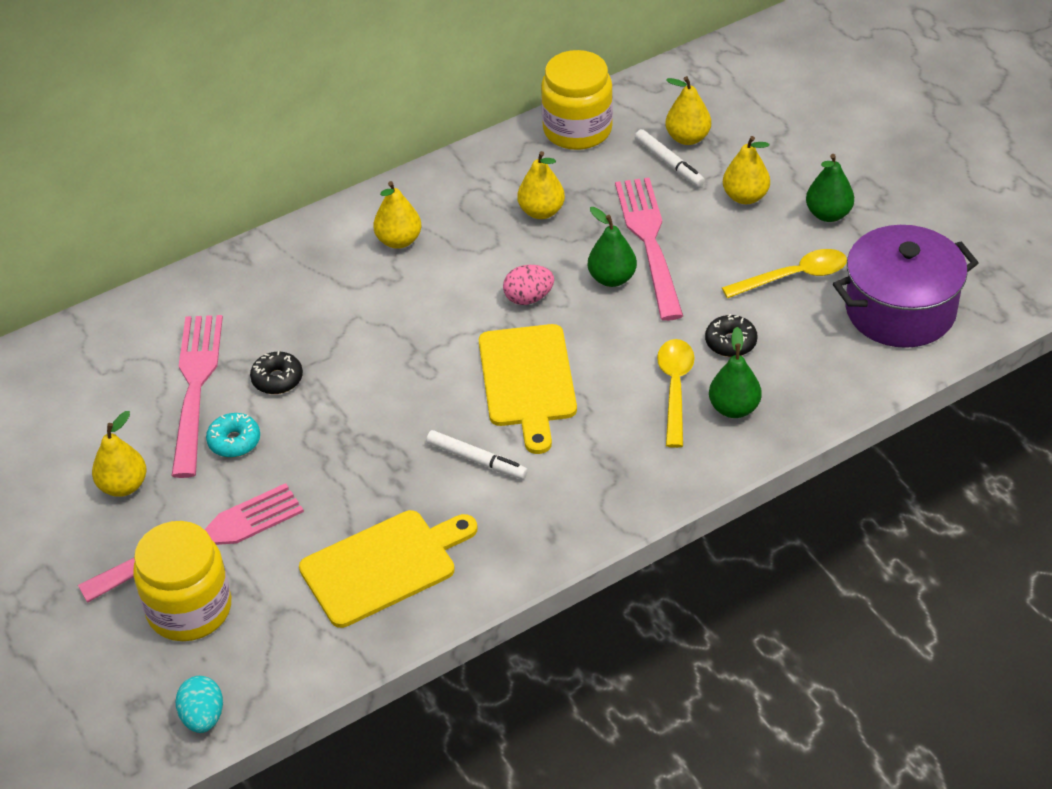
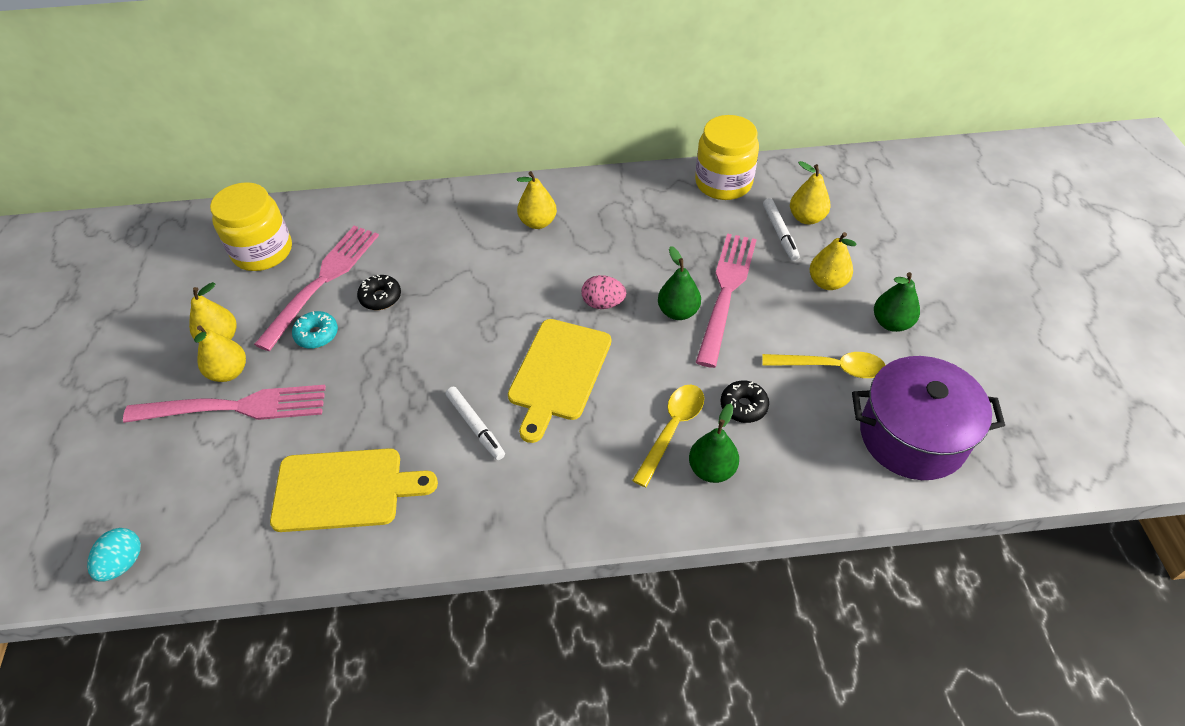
camera: 25 degrees right, 5 degrees up
(189, 609) = (186, 460): yellow jar -> yellow jar (262, 251)
(541, 211) = (657, 237): yellow pear -> yellow pear (229, 372)

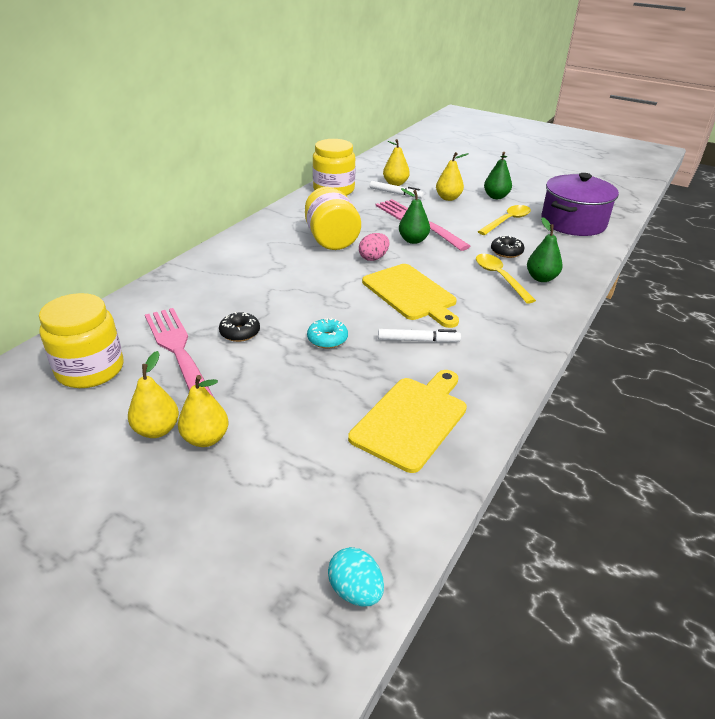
camera: 55 degrees left, 15 degrees down
(235, 407) = (252, 449): pink fork -> none
(317, 335) = (233, 376): turquoise donut -> turquoise donut (327, 339)
(538, 222) = (269, 250): yellow pear -> none
(607, 250) = (331, 239): none -> yellow jar

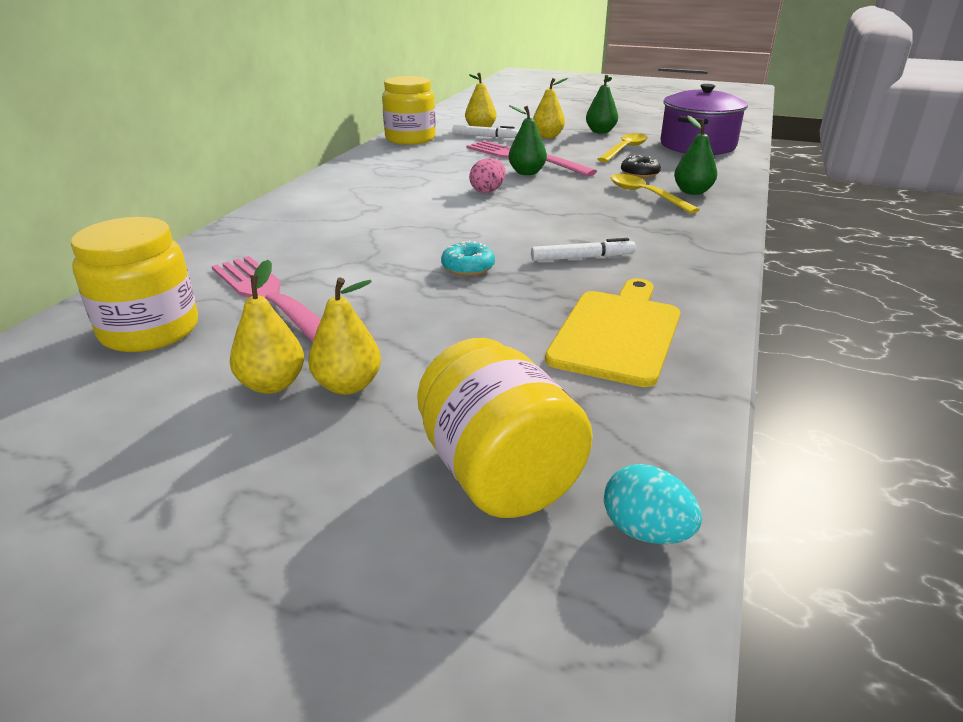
camera: 10 degrees left, 5 degrees down
(240, 333) = (350, 272): black donut -> none
(331, 239) = (428, 179): yellow jar -> yellow jar (498, 474)
(411, 294) = (549, 218): yellow cutting board -> none

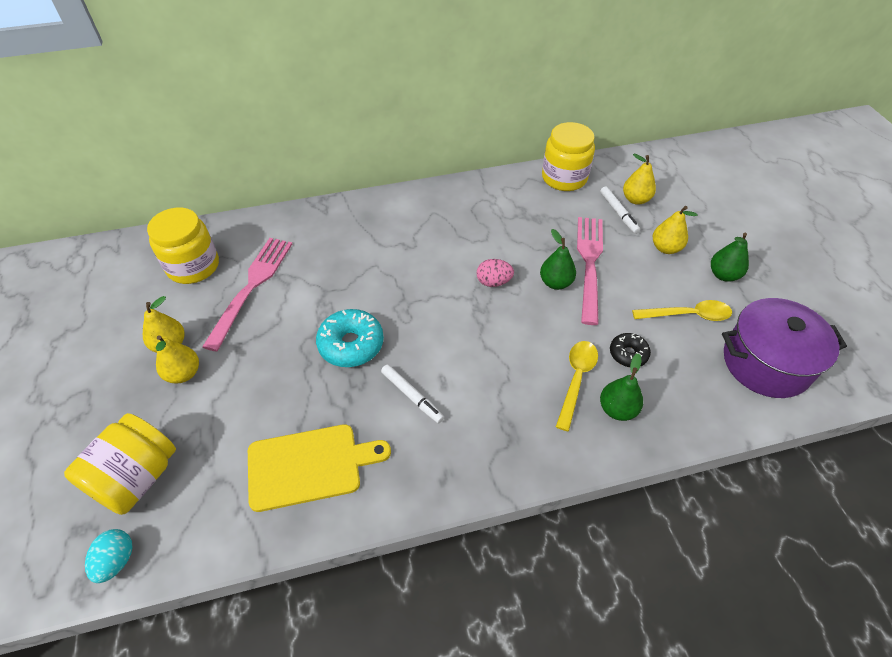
camera: 55 degrees right, 20 degrees up
(468, 267) = (351, 344): turquoise donut -> turquoise donut, size x1.70

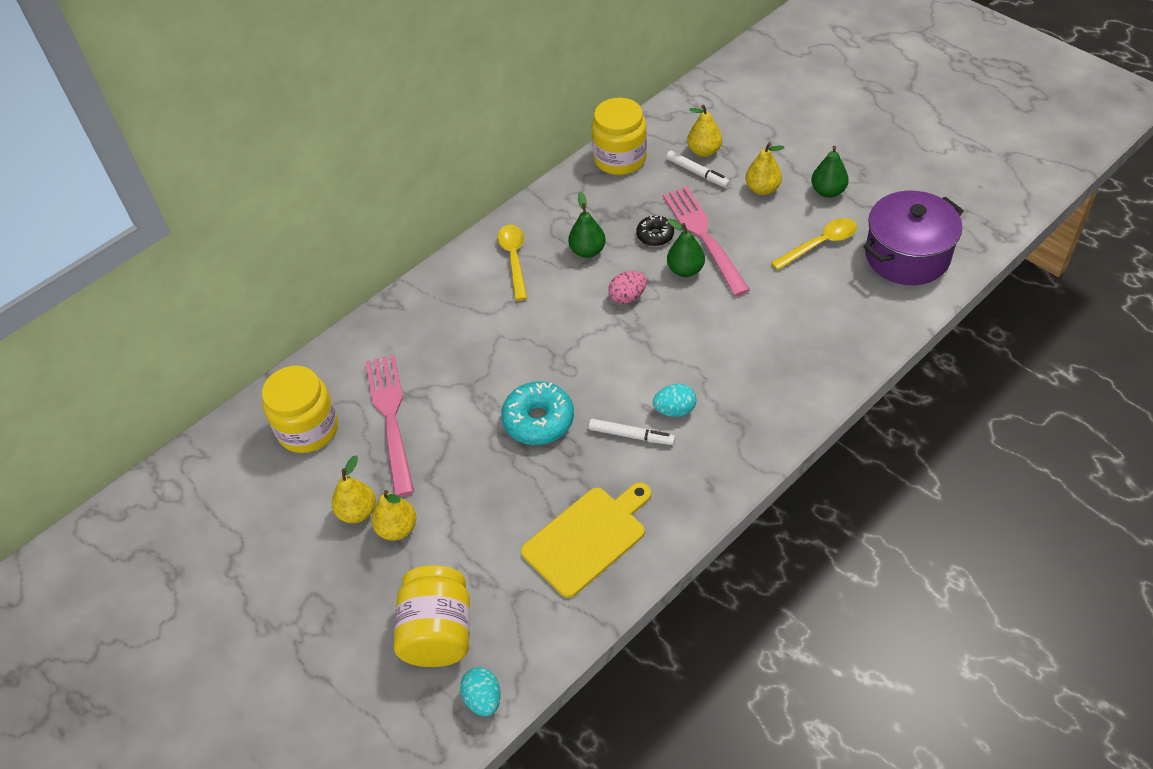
camera: 25 degrees left, 0 degrees up
(463, 394) = (675, 410): none -> turquoise egg
(576, 379) = (763, 348): yellow spoon -> yellow spoon (514, 259)
(617, 409) = (812, 356): green pear -> green pear (587, 251)
(628, 354) = (791, 304): black donut -> black donut (655, 235)

